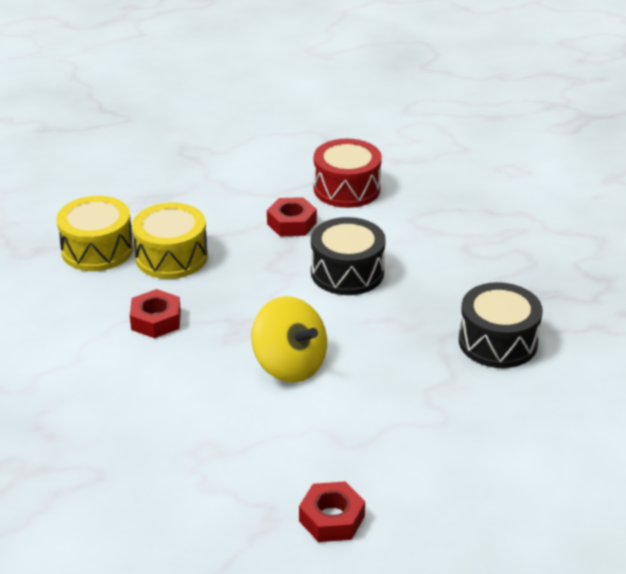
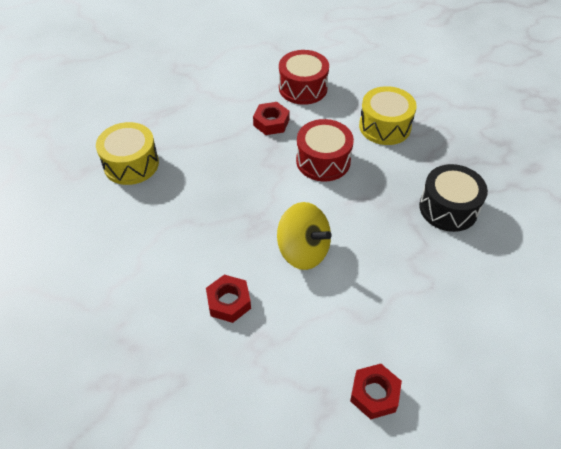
camera: 10 degrees left, 15 degrees up
(156, 320) = (191, 223): red nut -> red nut (229, 302)
(171, 257) = (189, 163): yellow drum -> yellow drum (385, 126)
(347, 272) = (323, 161): black drum -> red drum

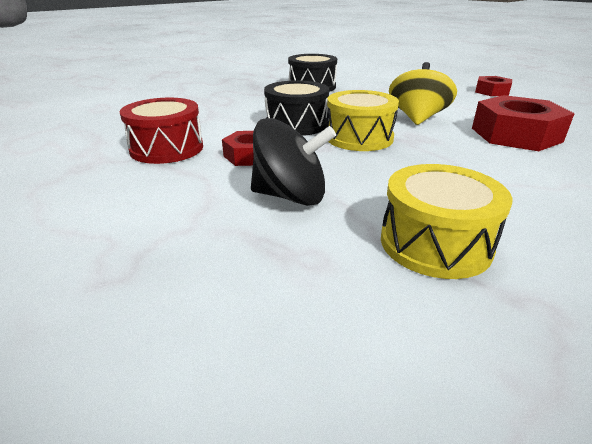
camera: 110 degrees left, 20 degrees down
(206, 128) = (290, 196): none -> black spinning top
(229, 302) = (515, 135): red nut -> red nut, size x1.77
(323, 161) = (296, 124): red drum -> black drum
(385, 126) = (225, 108): yellow drum -> yellow drum (359, 138)

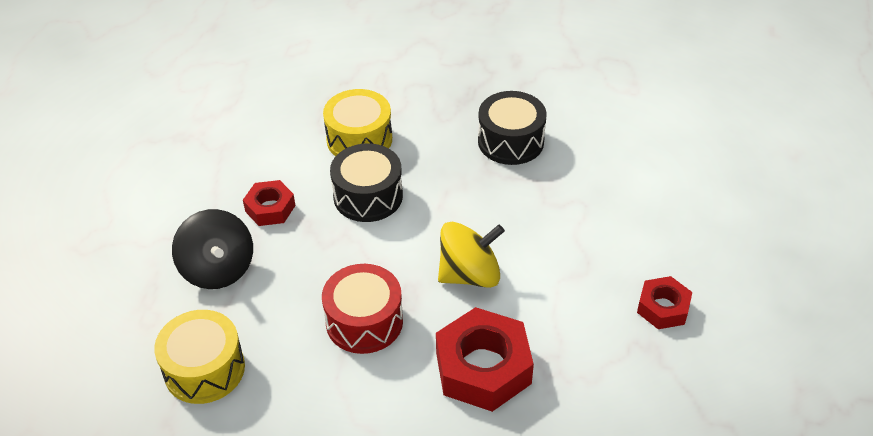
camera: 55 degrees right, 15 degrees up
(167, 148) = (245, 154): red drum -> red drum (364, 321)
(359, 138) = (369, 254): yellow drum -> yellow drum (359, 139)

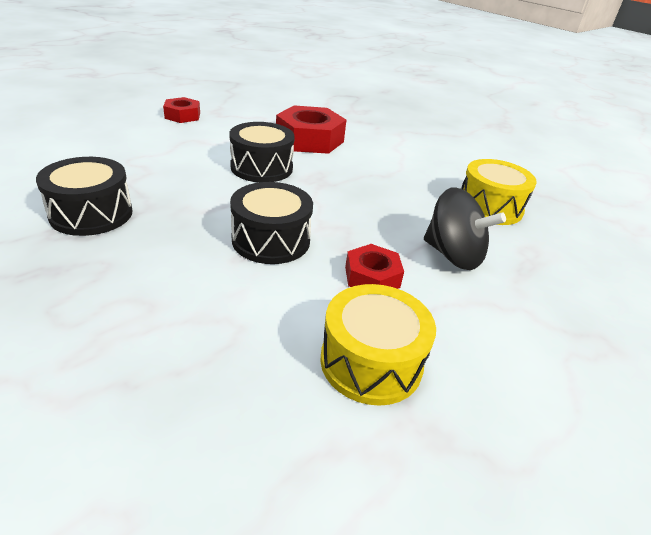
camera: 150 degrees left, 10 degrees down
(218, 269) = (453, 255): black spinning top -> black spinning top turned 120 degrees clockwise
(359, 139) = (213, 293): yellow drum -> yellow drum (371, 362)
(364, 321) = (358, 180): red drum -> none
(470, 274) = (261, 168): yellow spinning top -> black drum

